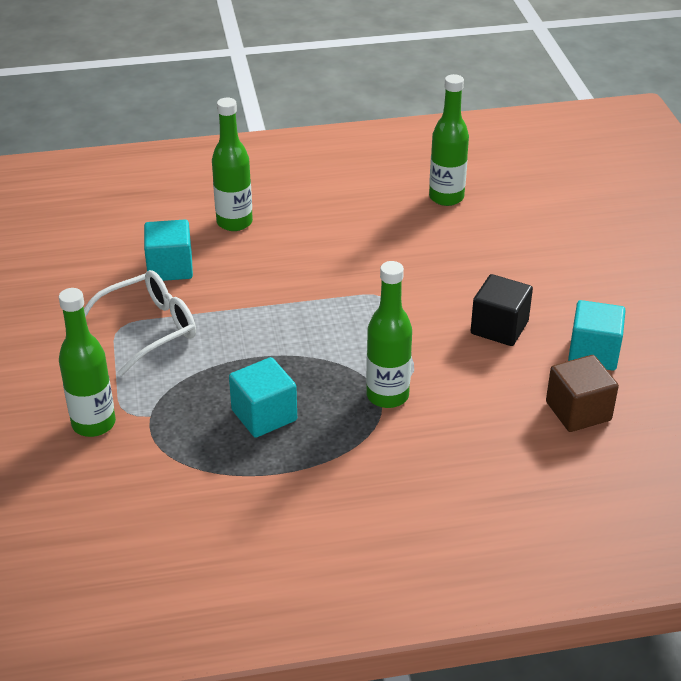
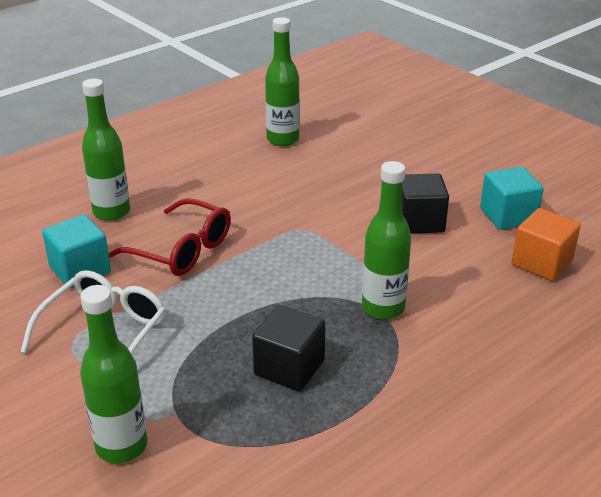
camera: 30 degrees left, 5 degrees down
(264, 279) = (182, 250): none -> red glasses
(264, 415) = (289, 368): turquoise cube -> black cube
(578, 411) = (541, 263): brown cube -> orange cube

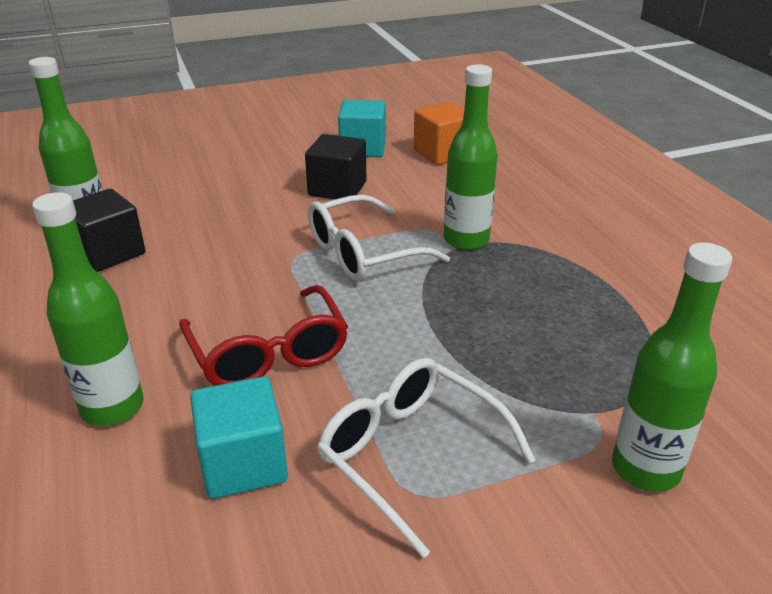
camera: 70 degrees left, 0 degrees up
(182, 250) = (269, 353): red glasses -> red glasses turned 105 degrees clockwise
(289, 368) = (539, 315): black cube -> black cube (109, 253)
(326, 258) = (362, 253): none -> white glasses

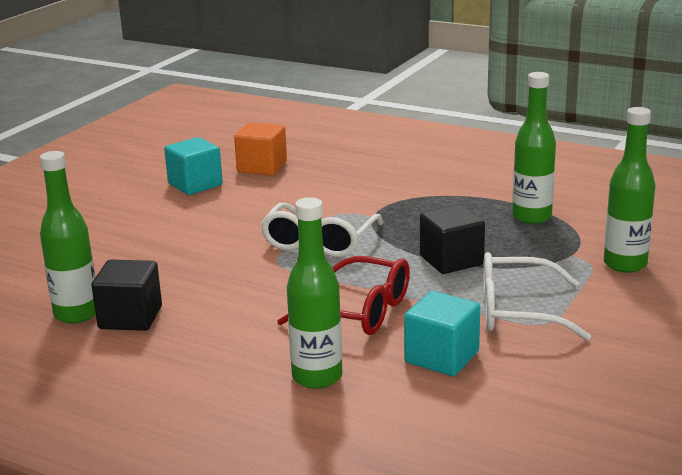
camera: 40 degrees left, 10 degrees down
(337, 189) = (227, 215): black cube -> black cube (451, 260)
(466, 240) = (371, 209): green bottle -> green bottle (531, 217)

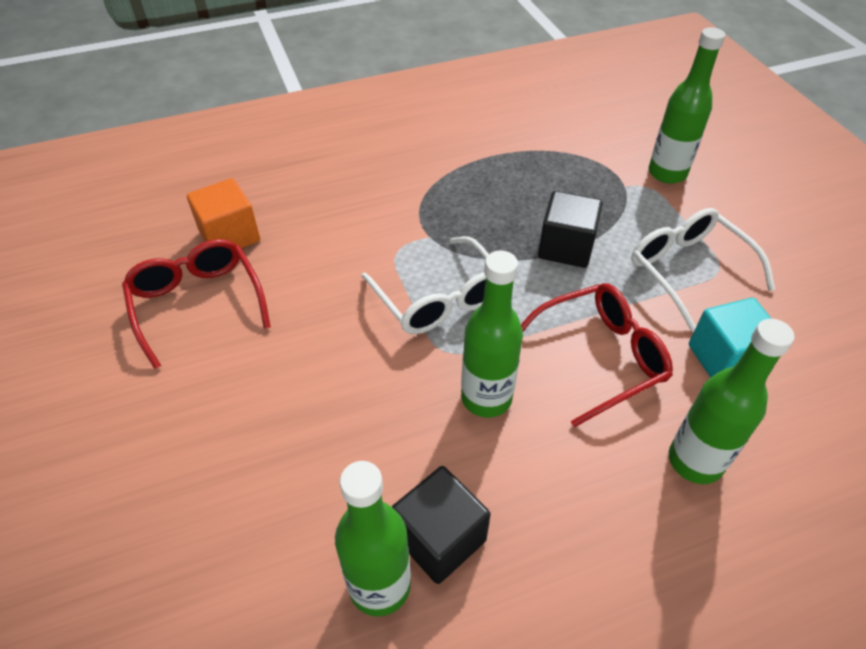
camera: 50 degrees left, 25 degrees up
(195, 184) = (197, 303): turquoise cube -> red glasses
(517, 311) = (688, 270): white glasses -> white glasses turned 105 degrees clockwise
(531, 217) = (541, 161): green bottle -> green bottle (486, 398)

